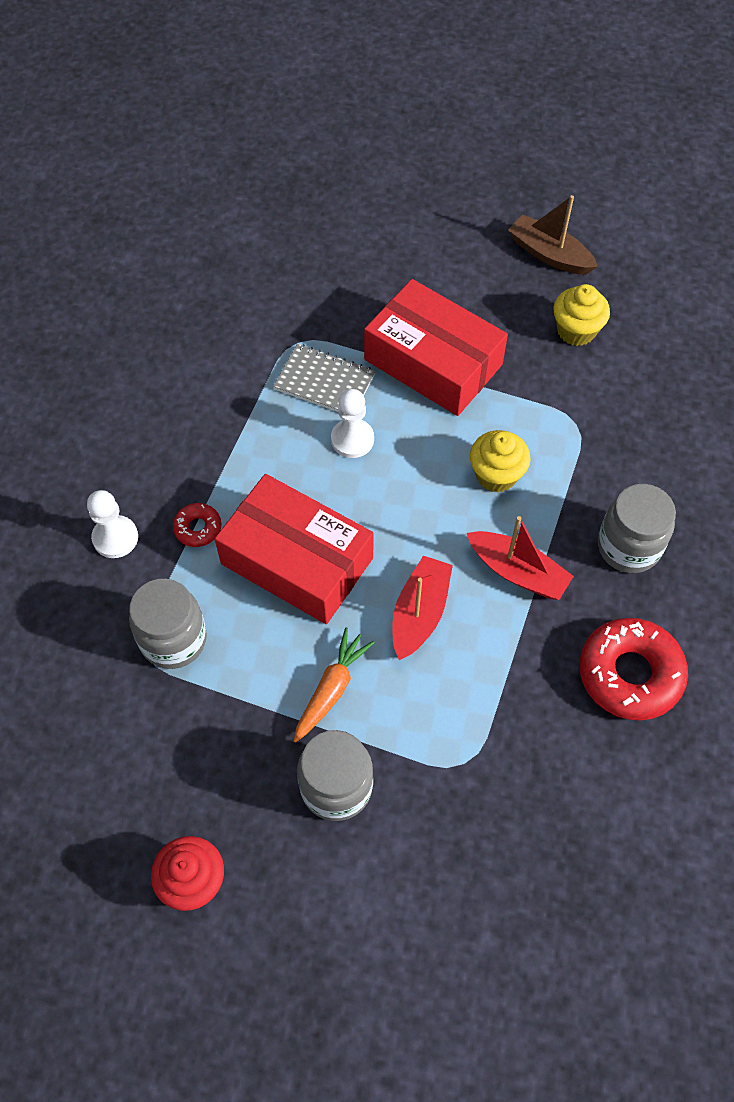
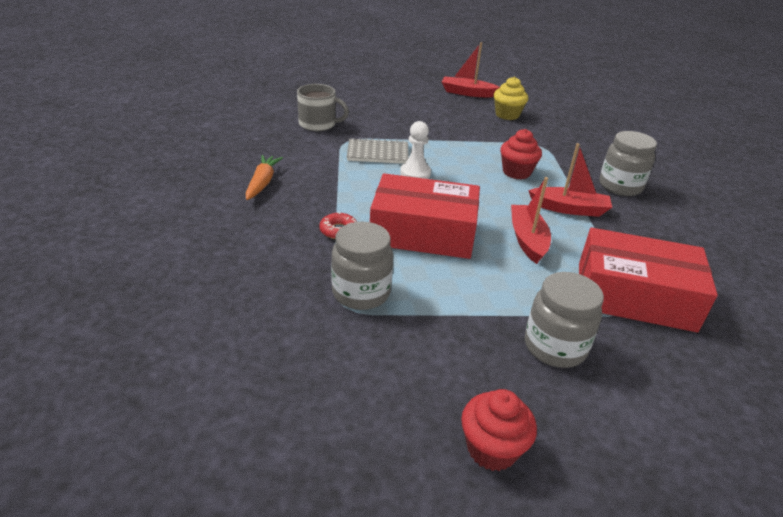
camera: 25 degrees left, 25 degrees down
(115, 538) = (276, 248): white pawn -> none
(275, 292) = (318, 124): none -> grey mug
(331, 689) = (502, 292): orange carrot -> orange carrot (262, 183)
(433, 362) = (438, 136): red box -> red box (634, 296)
(496, 475) = (516, 172): yellow cupcake -> red cupcake
(549, 254) = (467, 93): brown boat -> red boat
(630, 674) = (680, 239): red donut -> none

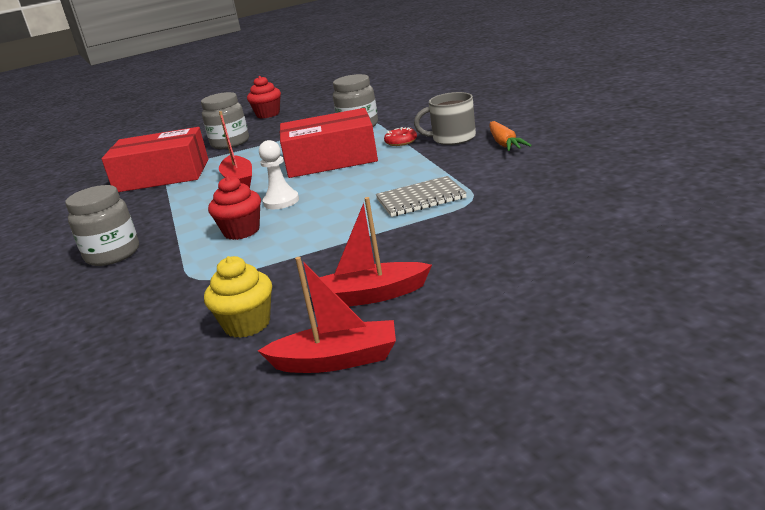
camera: 170 degrees right, 10 degrees down
(318, 124) = (535, 205): grey mug -> grey mug (452, 138)
(415, 173) = (362, 194): white pawn -> white pawn (281, 201)
(569, 209) = (189, 214): red boat -> red boat (370, 296)

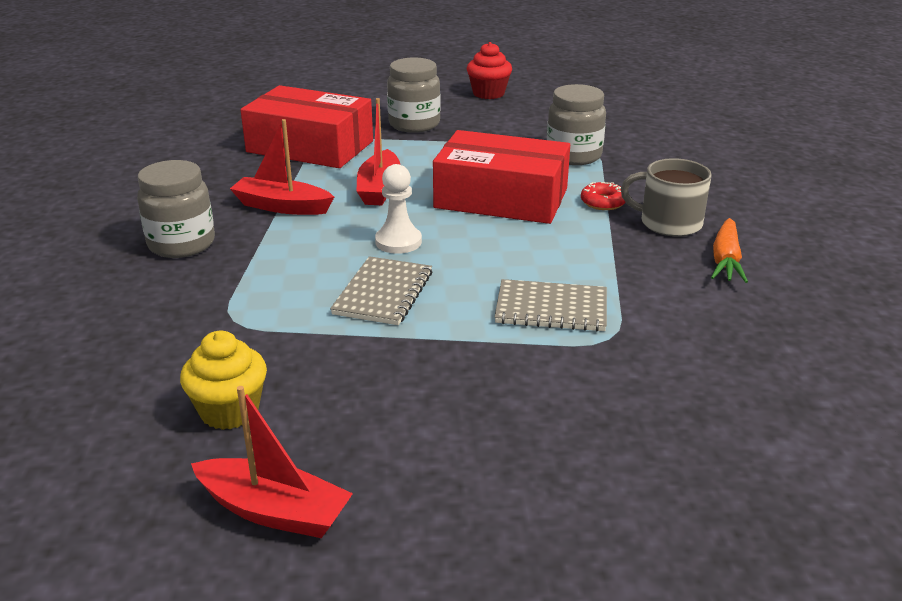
camera: 20 degrees right, 5 degrees up
(241, 231) = (325, 269): red cupcake -> none
(297, 229) = (383, 293): none -> grey notebook
(370, 296) = (379, 434): red boat -> red boat (282, 206)

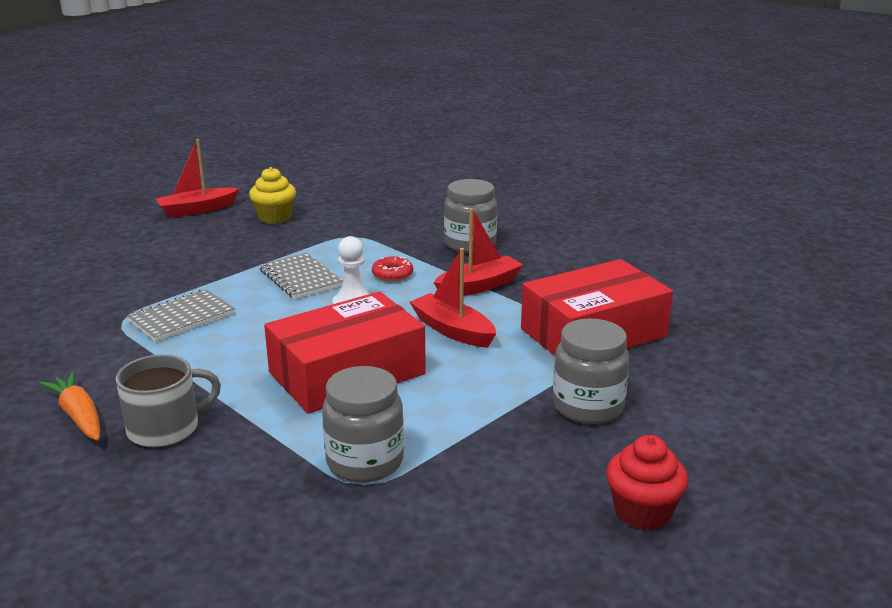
camera: 130 degrees right, 5 degrees down
(603, 202) = (254, 418): red donut -> red donut (392, 274)

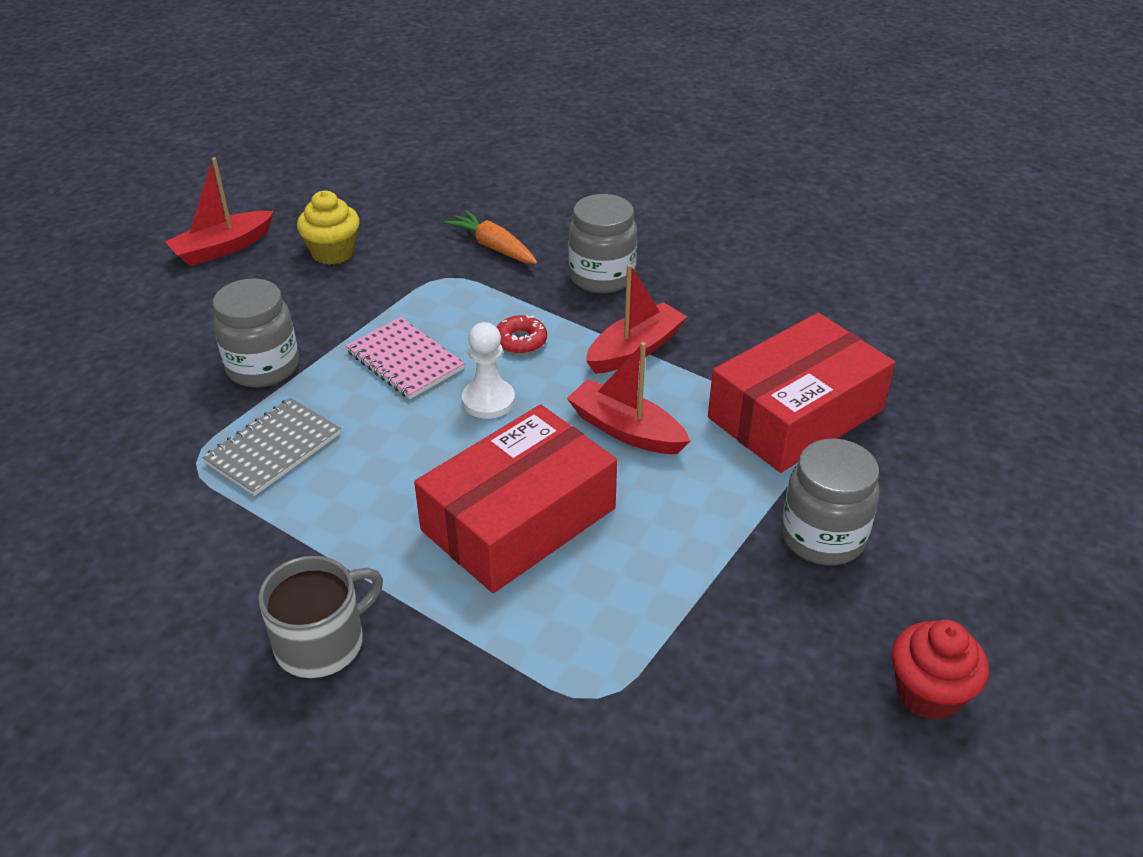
camera: 10 degrees left, 15 degrees up
(78, 416) = (201, 637): orange carrot -> orange carrot (493, 247)
(301, 278) = (405, 360): grey notebook -> pink notebook
(365, 462) = (588, 662): grey jar -> grey jar (263, 367)

